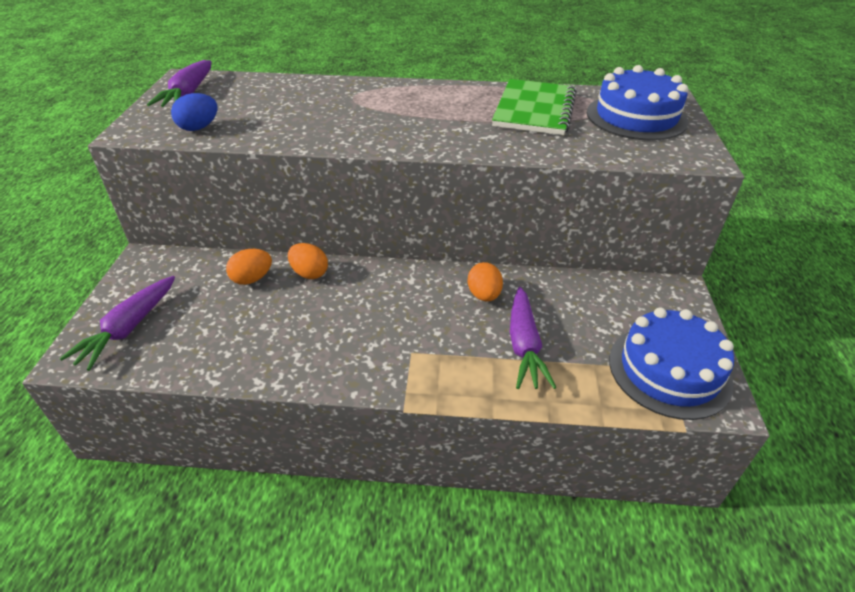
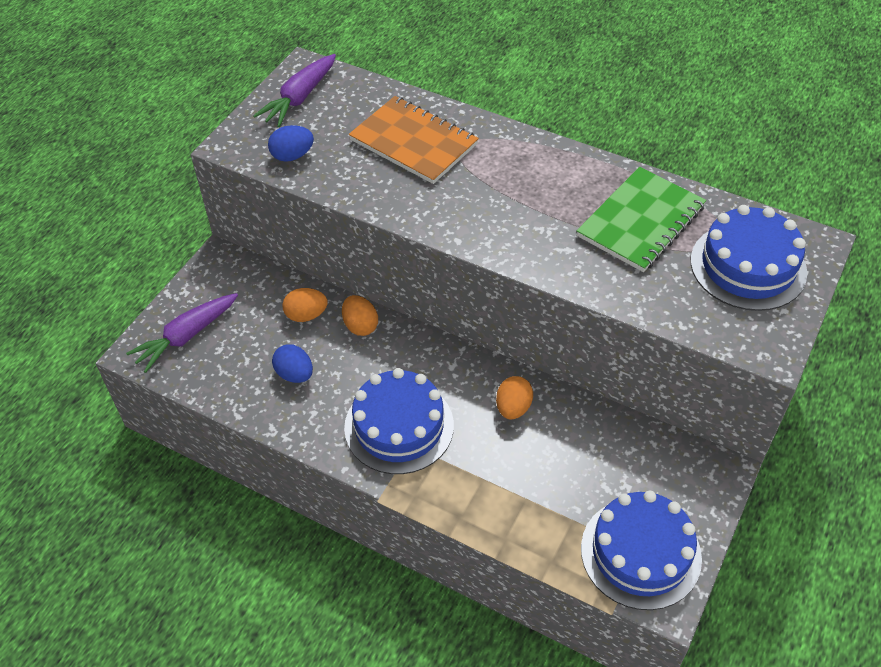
camera: 25 degrees right, 10 degrees up
(262, 328) = (295, 374): none -> blue egg
(311, 101) = (414, 142): none -> orange notebook
(389, 340) = (399, 426): none -> blue cake
(524, 346) = (518, 477): purple carrot -> none

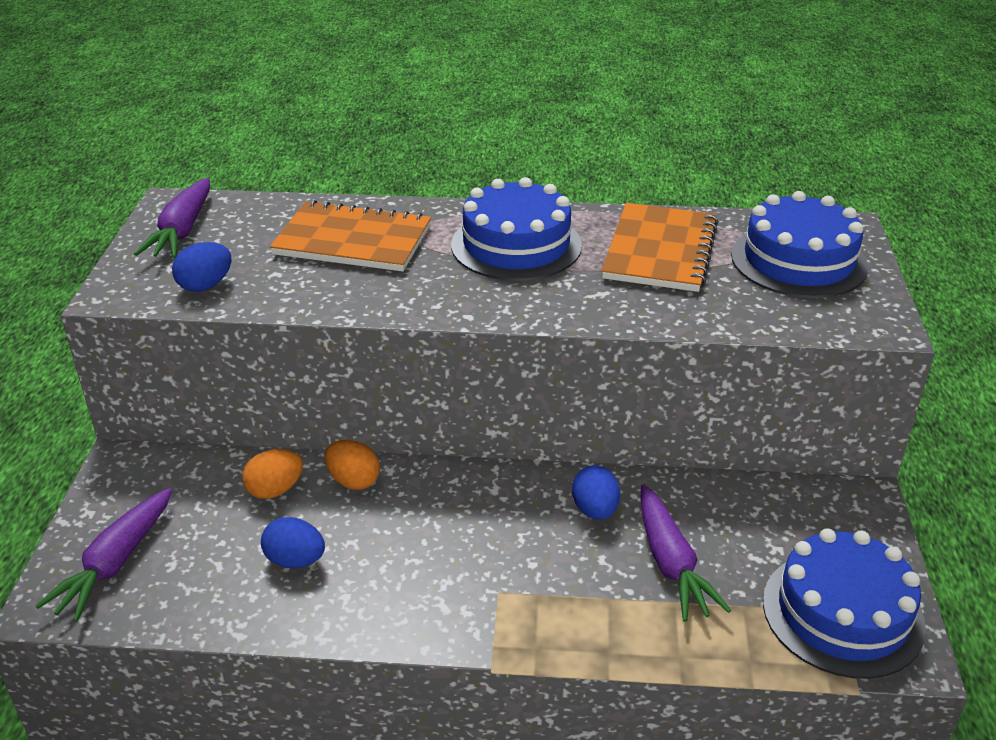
camera: 25 degrees left, 15 degrees down
(399, 426) = (468, 575): blue cake -> blue cake (516, 245)
(513, 408) = (595, 510): orange egg -> blue egg
(542, 469) = (671, 564): none -> purple carrot
(641, 221) = (660, 250): green notebook -> orange notebook

